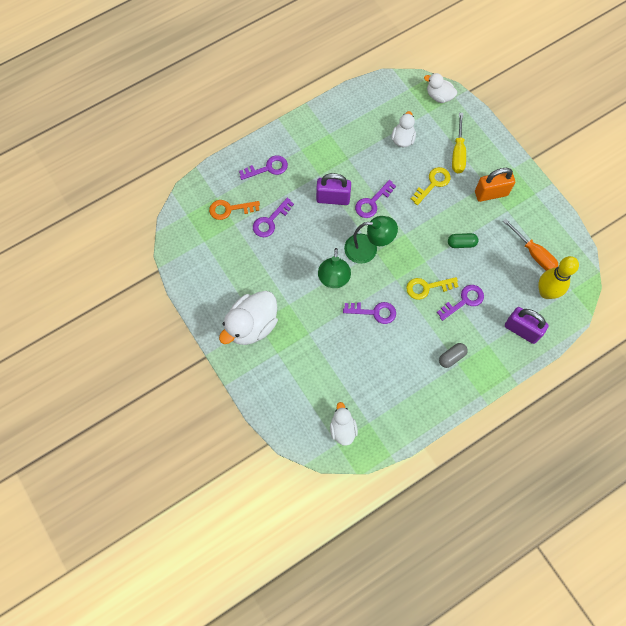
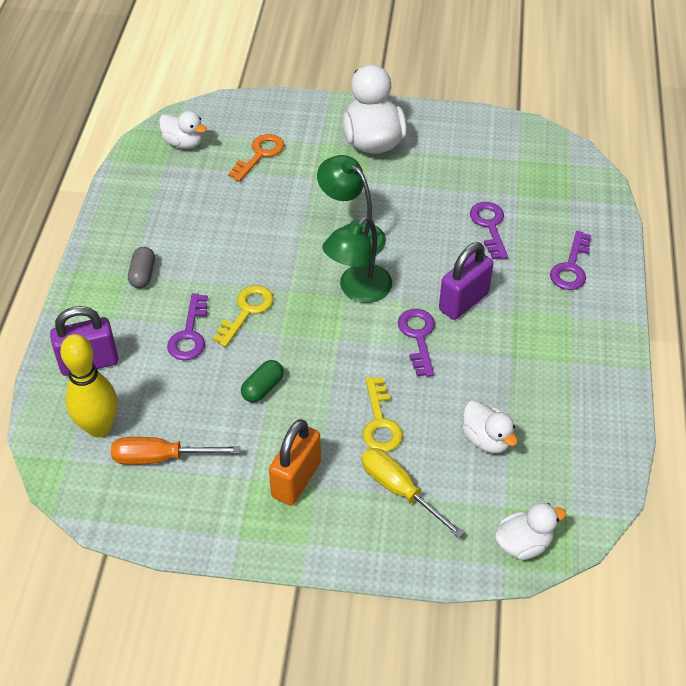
camera: 130 degrees right, 20 degrees down
(230, 209) = (542, 201): orange key -> orange key (260, 155)
(374, 312) = (273, 244): purple key -> none

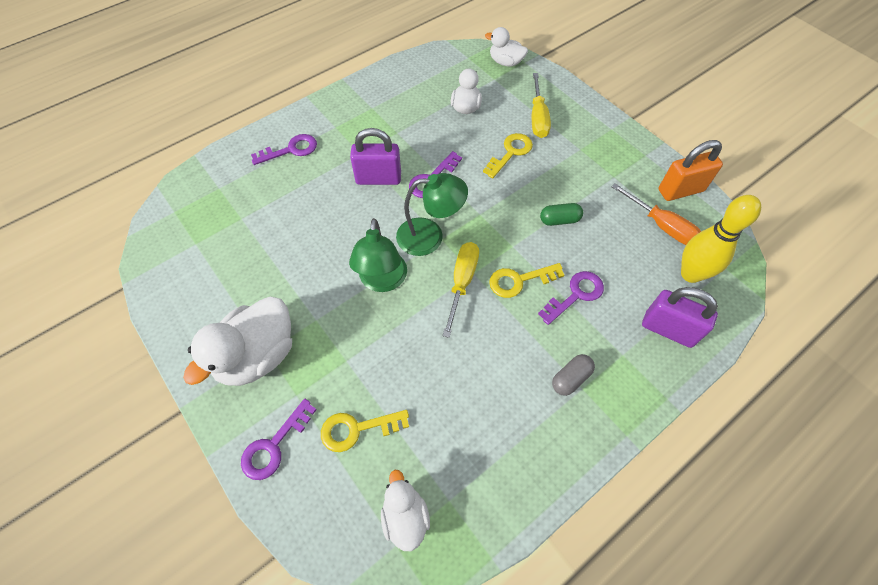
camera: 135 degrees left, 10 degrees up
(260, 155) = (357, 429): orange key -> yellow key
(291, 277) = (462, 282): none -> yellow screwdriver
(296, 479) = (588, 159): orange padlock -> orange padlock (680, 190)
(489, 226) = (291, 211): purple key -> purple key (274, 445)

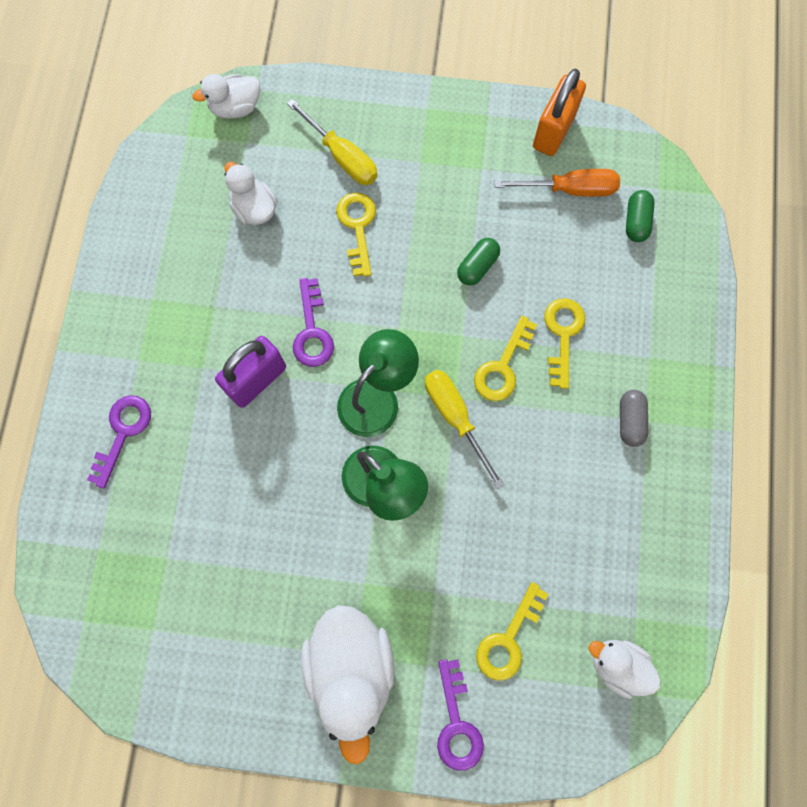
camera: 45 degrees left, 15 degrees up
(575, 295) = (562, 335): purple key -> yellow key
(668, 329) = (664, 297): purple padlock -> none
(690, 274) = (636, 222): yellow bowling pin -> green capsule

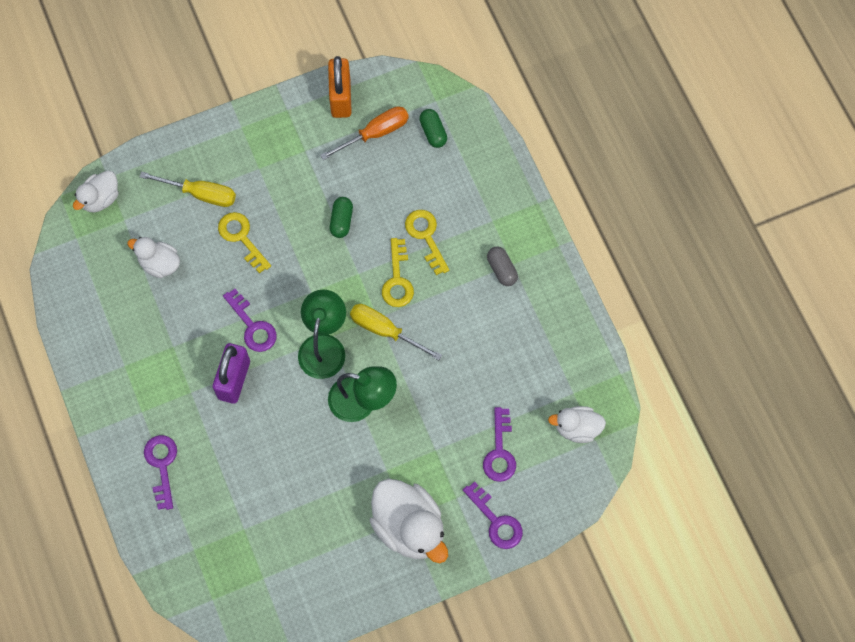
camera: 30 degrees left, 5 degrees down
(508, 639) = (500, 451): yellow key -> purple key

